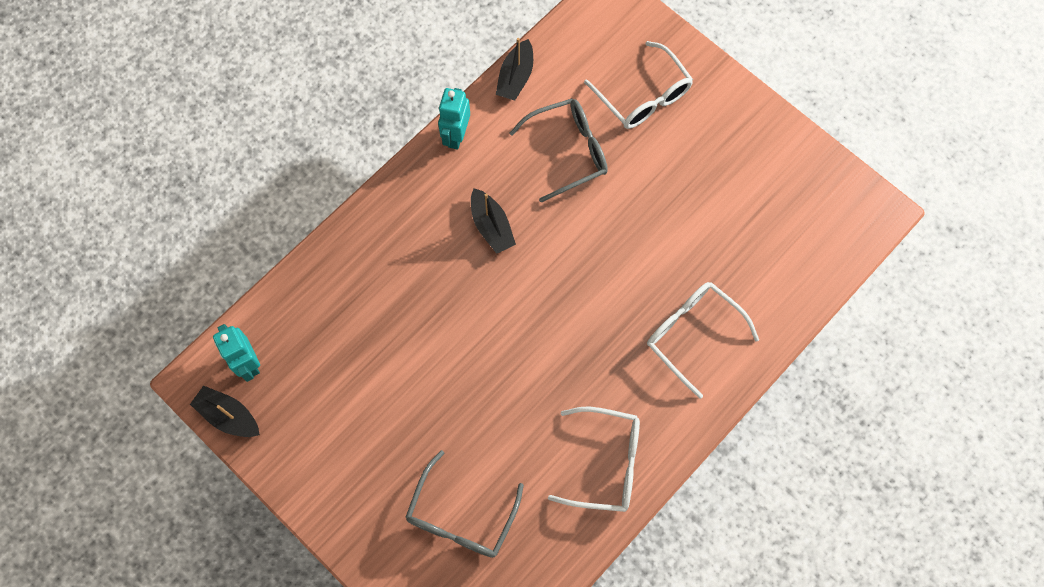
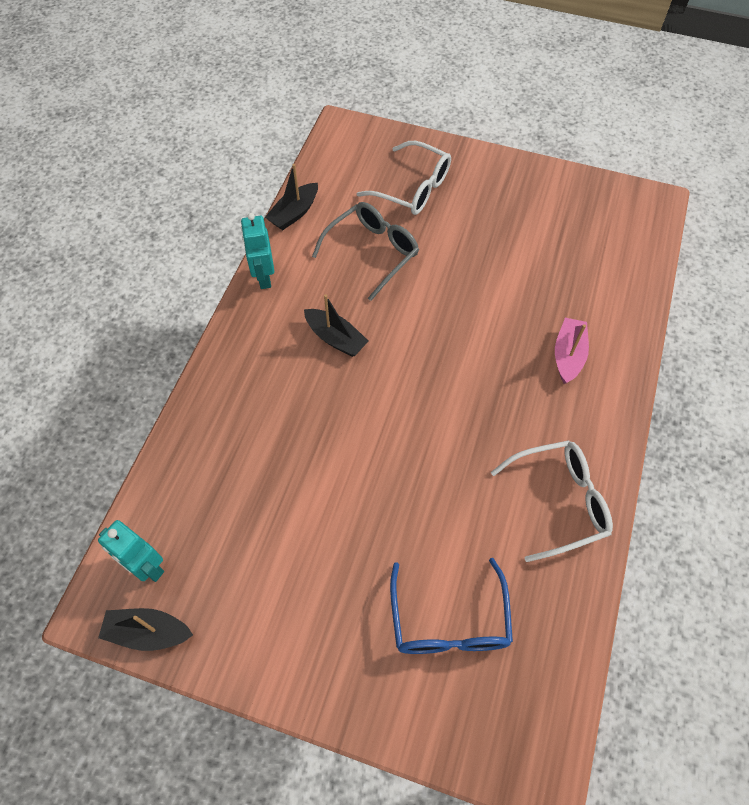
camera: 25 degrees left, 10 degrees down
(461, 515) = (449, 620): grey glasses -> blue glasses
(515, 77) = (294, 213): black boat -> black boat turned 45 degrees clockwise
(693, 335) = (568, 355): white glasses -> pink boat

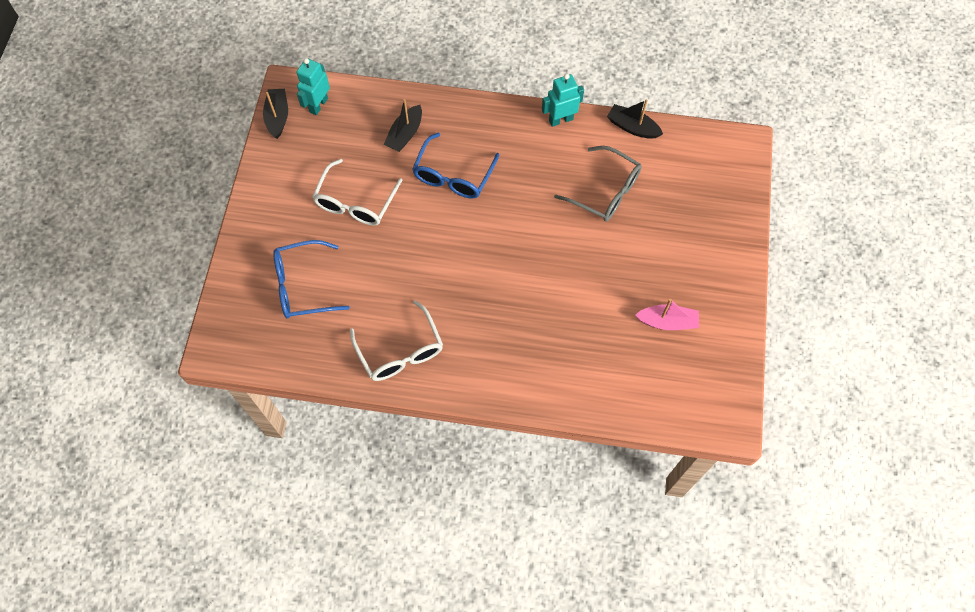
camera: 80 degrees right, 5 degrees up
(313, 403) = (453, 175): none -> blue glasses
(335, 338) = (513, 180): black boat -> black boat (405, 134)
(412, 188) = (686, 211): white glasses -> white glasses (356, 202)
(568, 355) = (533, 351): pink boat -> pink boat (667, 322)

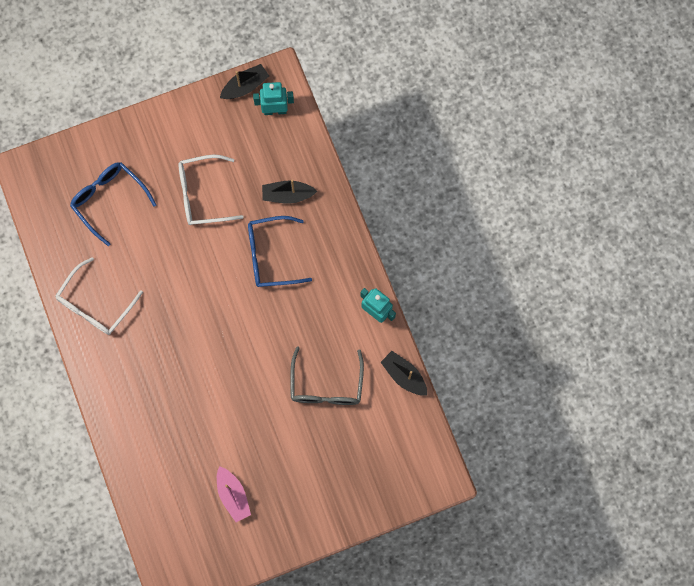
camera: 60 degrees right, 10 degrees up
(632, 127) = (404, 375): black boat -> black boat turned 45 degrees counterclockwise

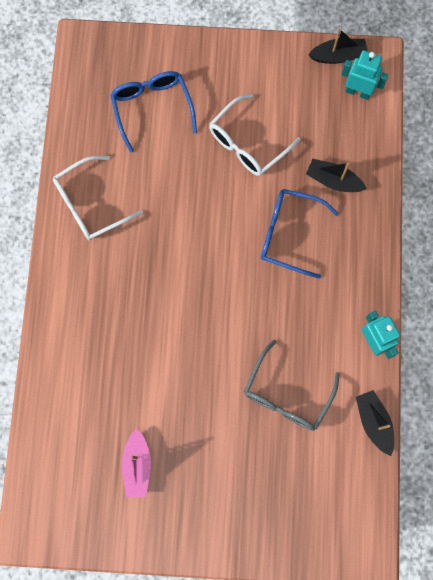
camera: 25 degrees right, 0 degrees up
(203, 194) = (248, 143): white glasses -> white glasses turned 60 degrees counterclockwise

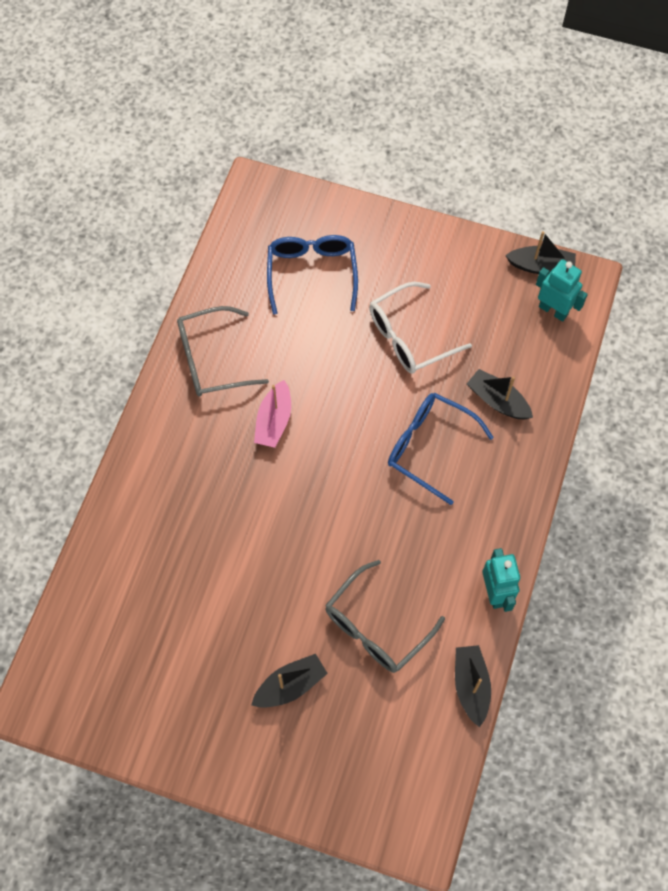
camera: 15 degrees right, 10 degrees down
(91, 204) = (212, 359): white glasses -> grey glasses
(137, 465) = (179, 661): pink boat -> pink boat (274, 421)
(232, 461) = (290, 685): none -> black boat

